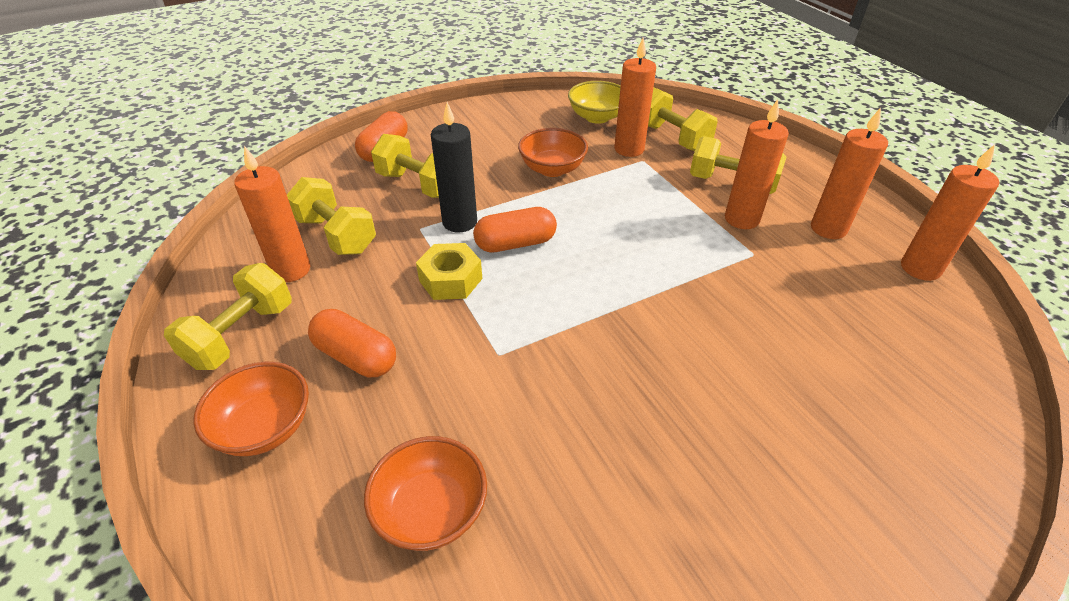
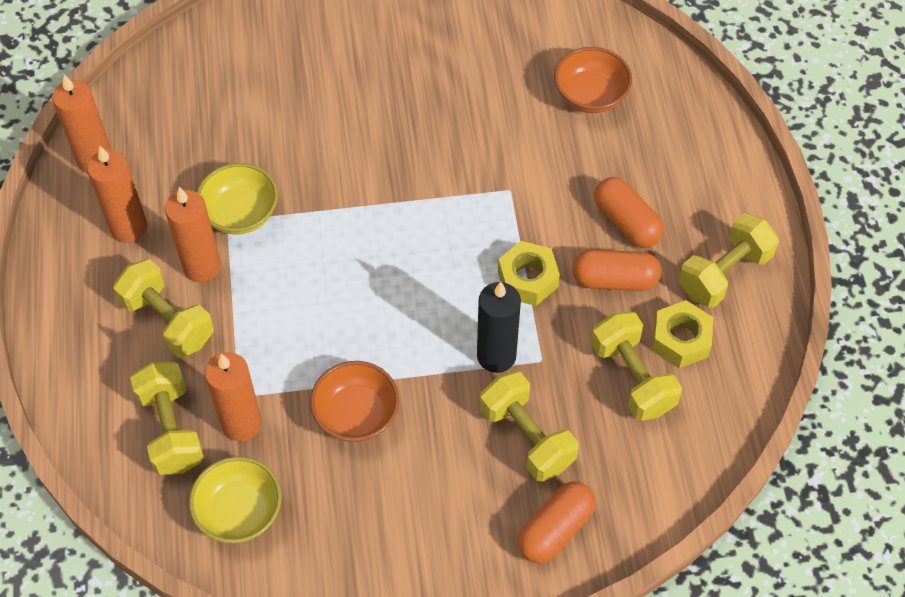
camera: 160 degrees left, 15 degrees up
(265, 428) = (699, 182): orange bowl -> none
(291, 270) = (680, 340): orange candle -> yellow nut
(515, 244) = (449, 306): orange capsule -> orange capsule (614, 280)
(748, 262) = (240, 214): none -> yellow bowl

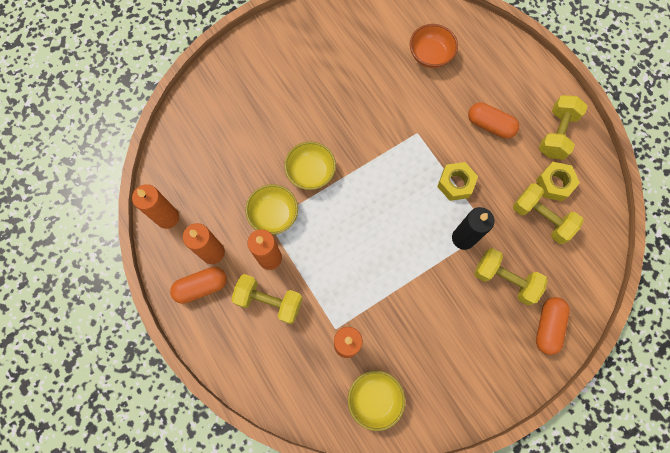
camera: 25 degrees left, 15 degrees up
(171, 429) = (309, 367): yellow dumbbell -> none
(325, 181) = (311, 172): none -> yellow bowl
(356, 415) = (407, 309): orange bowl -> none
(614, 280) = (502, 163): orange capsule -> orange capsule (201, 286)

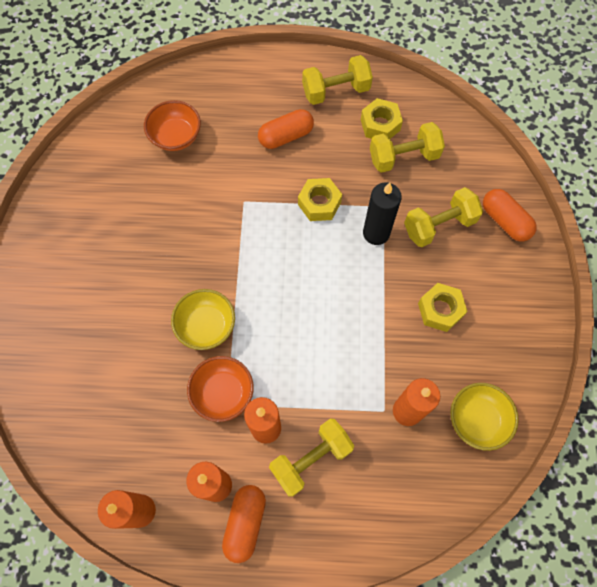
camera: 55 degrees left, 5 degrees down
(274, 214) = (223, 393): yellow bowl -> orange bowl
(438, 322) = (440, 310): none -> yellow nut
(556, 134) = (336, 91): yellow dumbbell -> yellow dumbbell turned 75 degrees counterclockwise

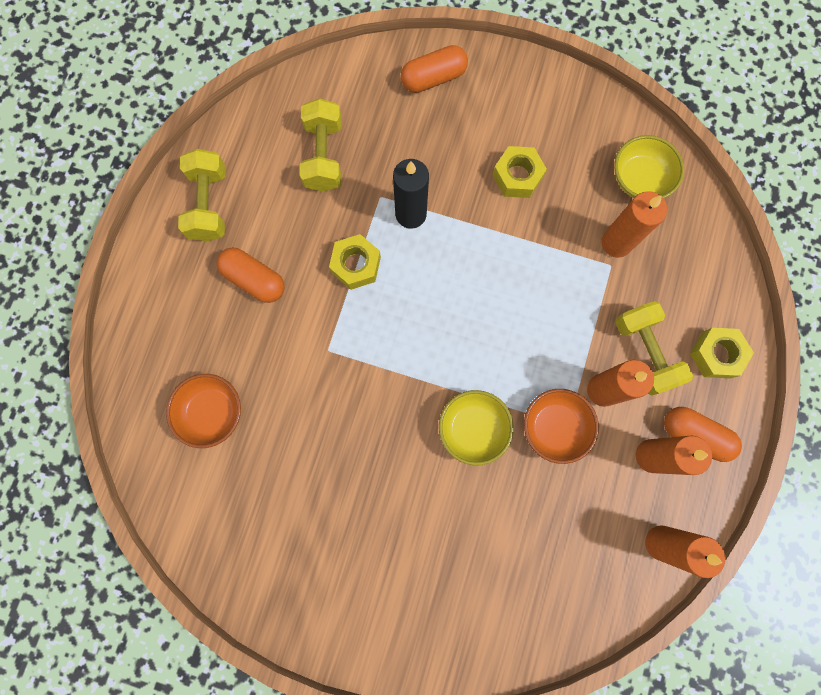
camera: 75 degrees left, 10 degrees up
(286, 136) = (254, 279): orange capsule -> orange capsule turned 45 degrees counterclockwise
(380, 125) = (273, 168): yellow nut -> yellow nut (716, 354)
(439, 225) = (420, 146): yellow dumbbell -> none

